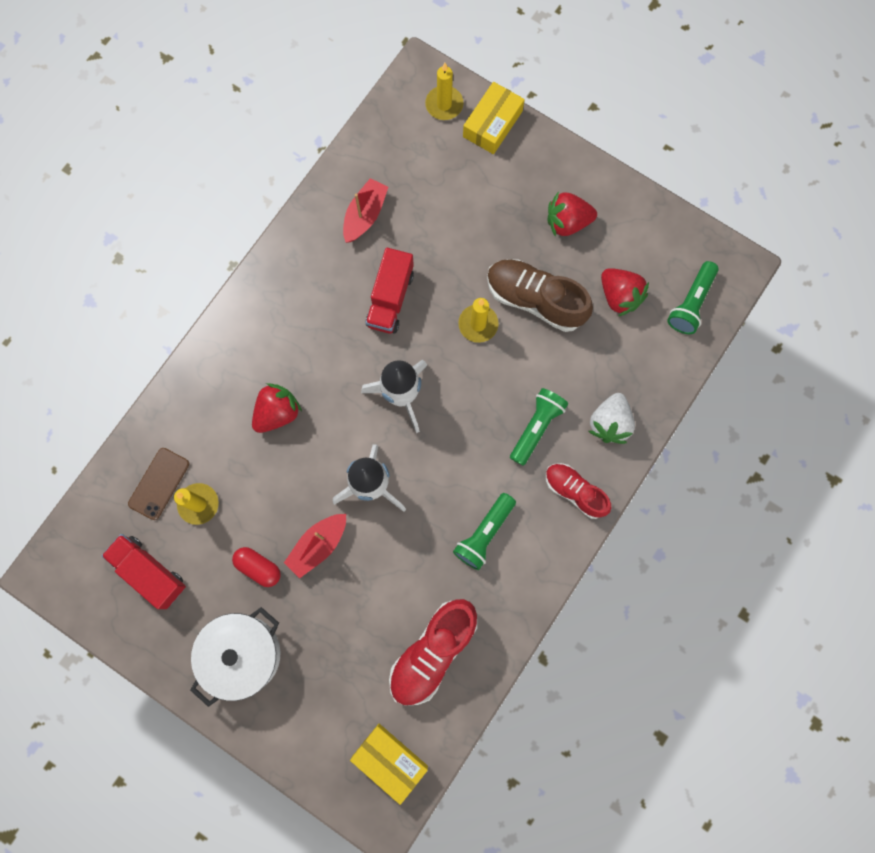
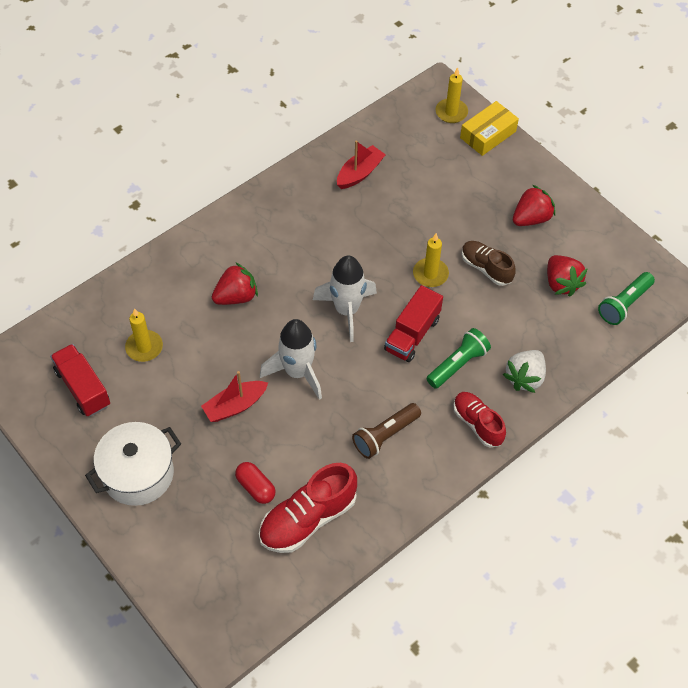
camera: 15 degrees right, 20 degrees down
(159, 483) = (117, 323): brown phone -> none
(258, 567) = (177, 409): red capsule -> red capsule (256, 487)
(390, 299) = (361, 237): red truck -> red truck (412, 334)
(390, 761) = (238, 599): yellow box -> none
(484, 534) = (385, 436): green flashlight -> brown flashlight
(535, 300) = (486, 268): brown shoe -> brown shoe, size x0.64
(567, 222) = (531, 218): red strawberry -> red strawberry turned 135 degrees clockwise

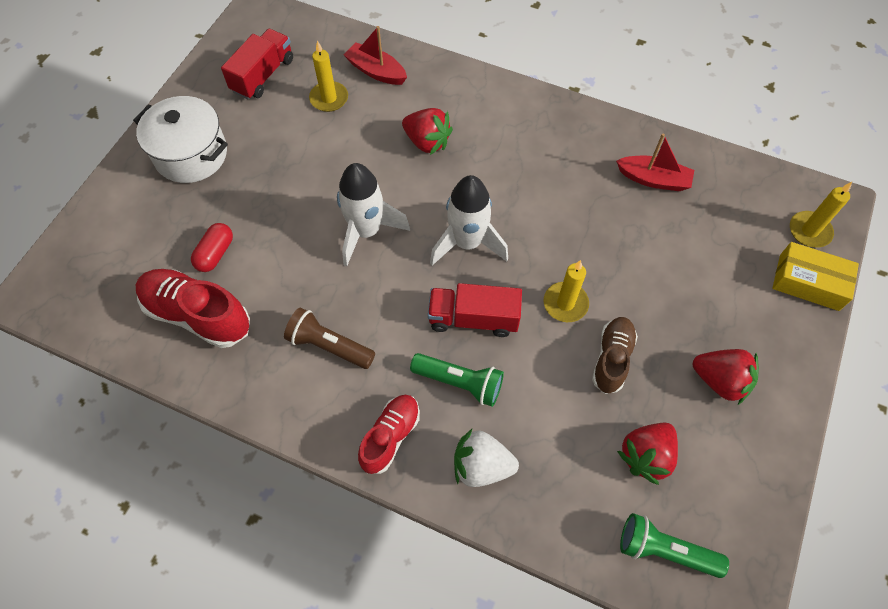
camera: 65 degrees right, 5 degrees up
(235, 406) = (300, 196): red boat -> red boat (376, 71)

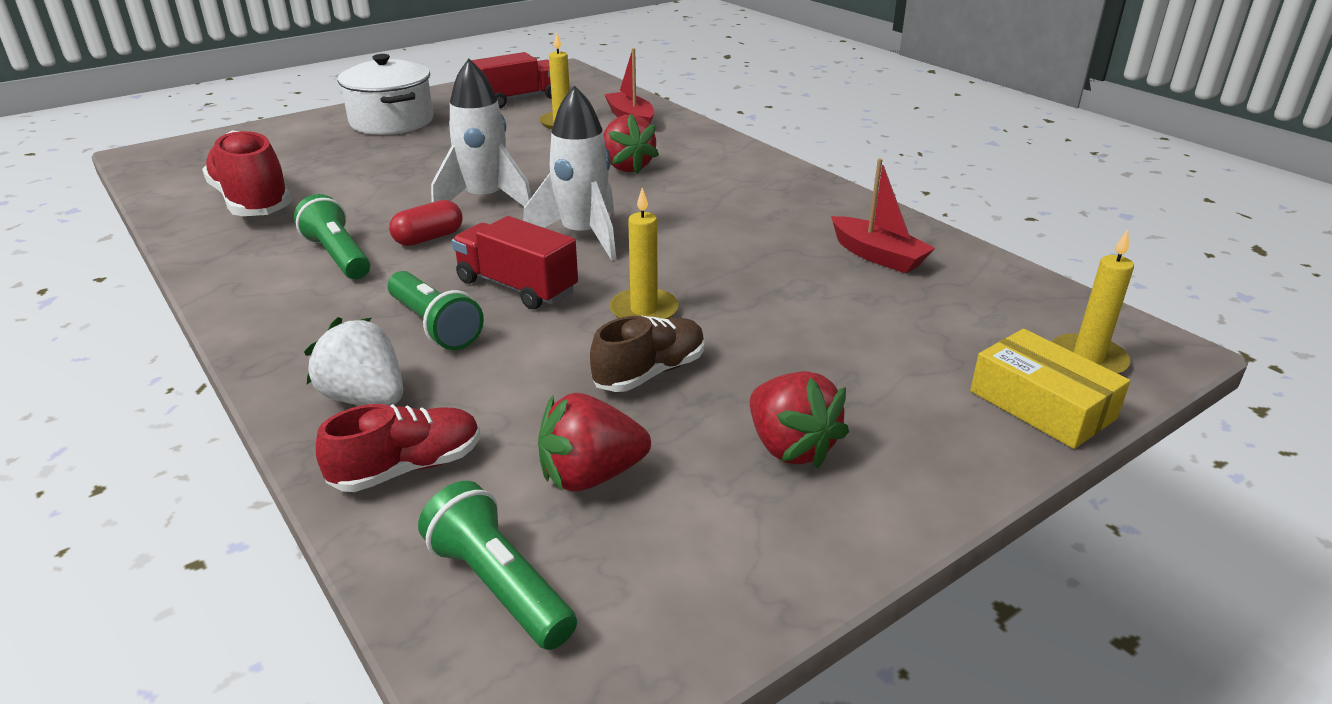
camera: 30 degrees right, 30 degrees down
(215, 253) = (325, 174): red capsule -> red capsule (429, 238)
(329, 346) = (338, 256): brown flashlight -> green flashlight
(390, 437) = (301, 337): red shoe -> red shoe (407, 468)

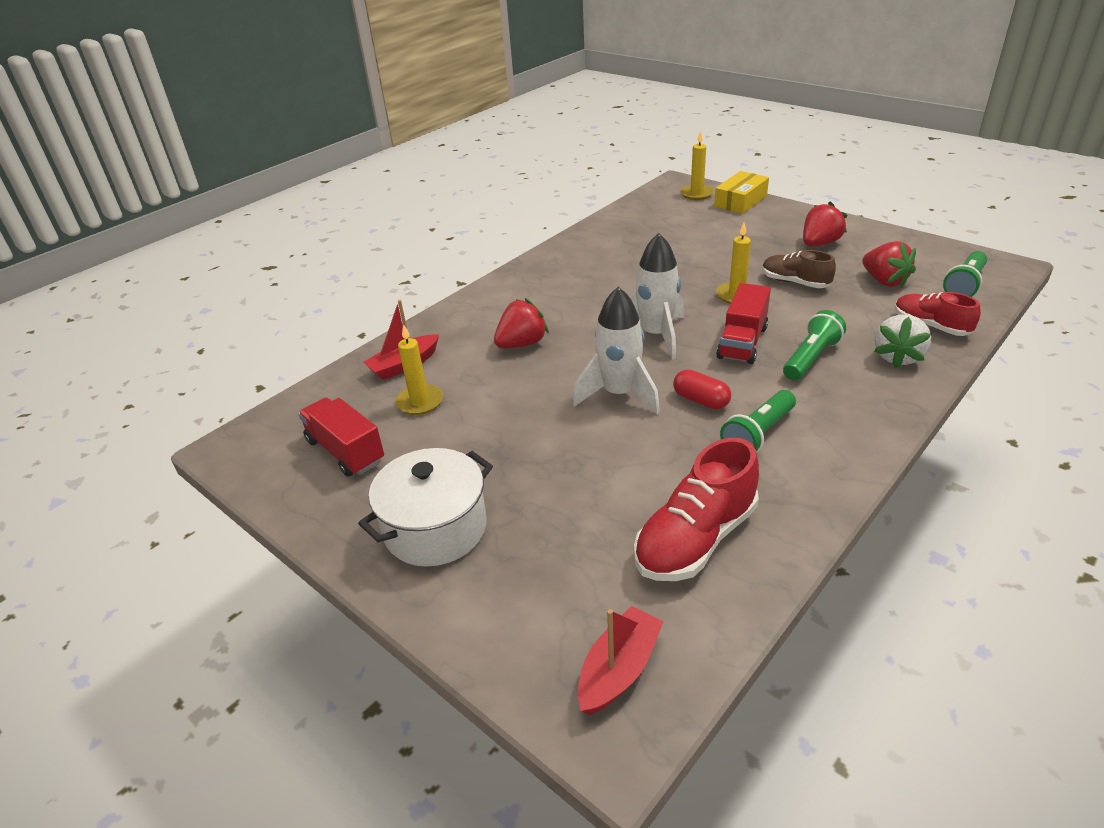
camera: 100 degrees left, 5 degrees up
(878, 256) = (624, 241): red boat -> red boat (619, 670)

